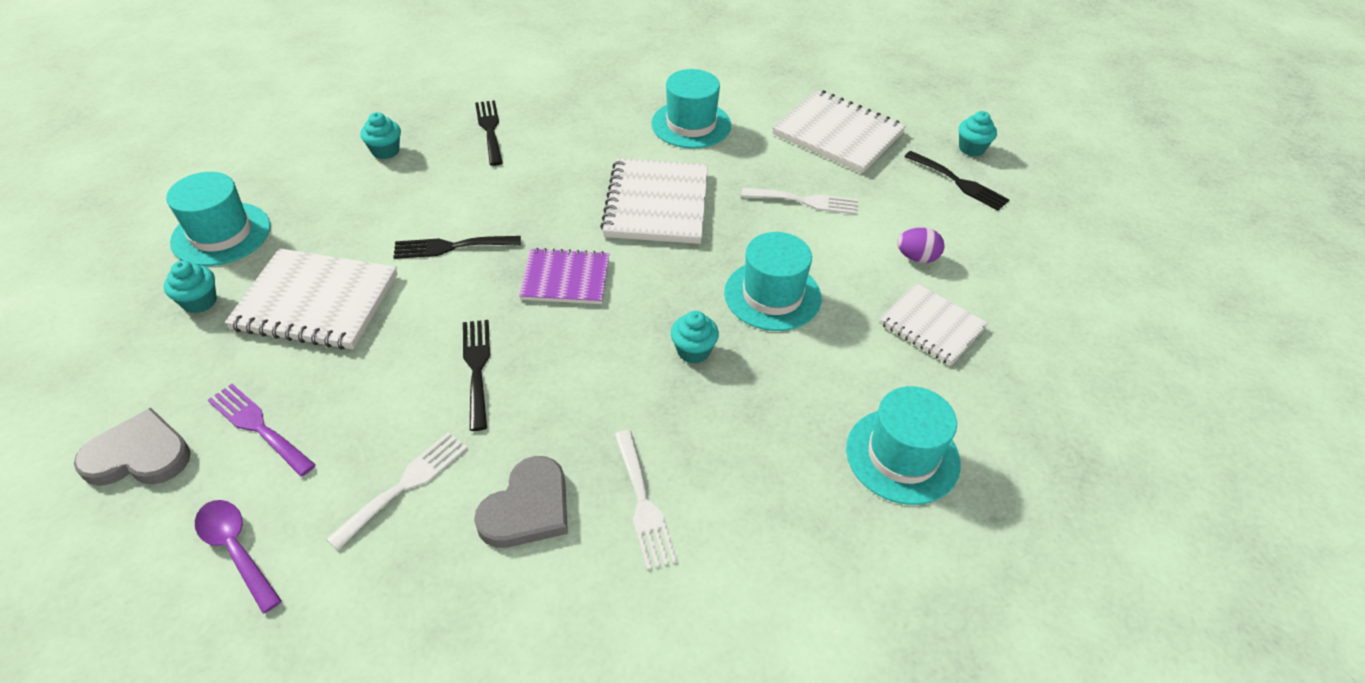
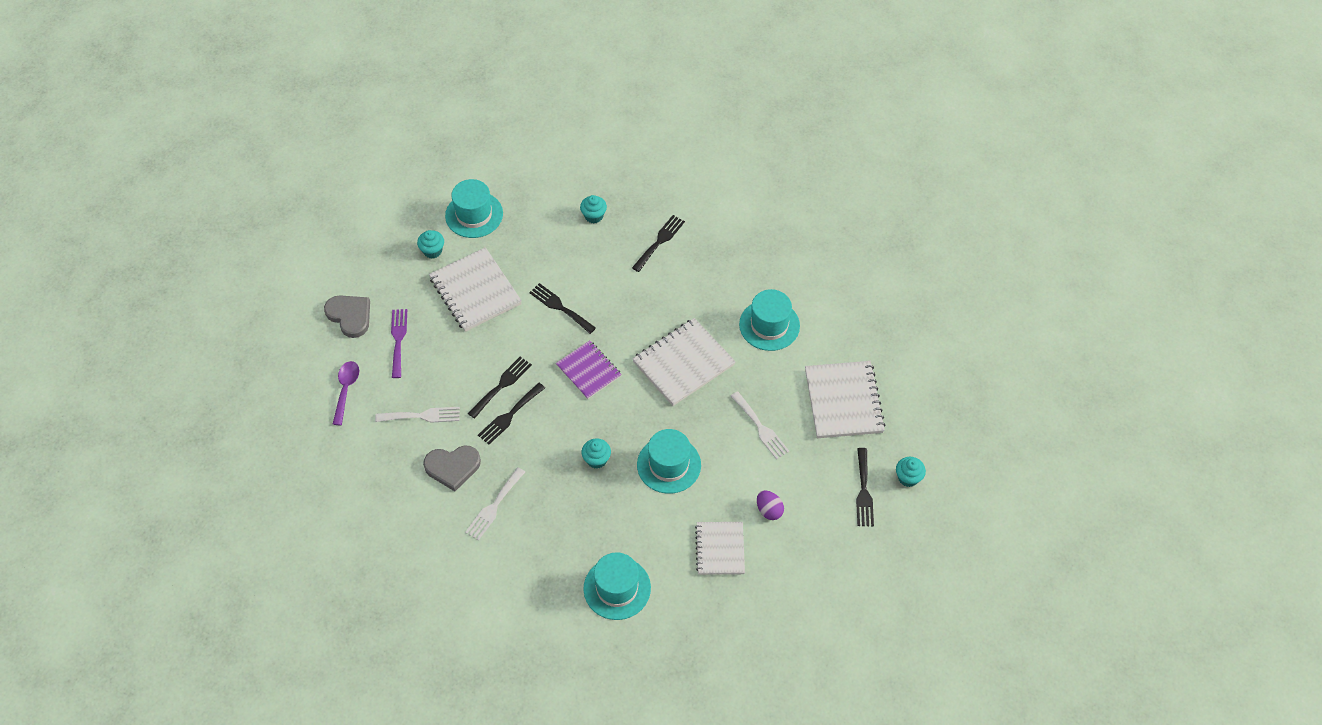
camera: 50 degrees right, 10 degrees up
(529, 390) = (509, 415): none -> black fork

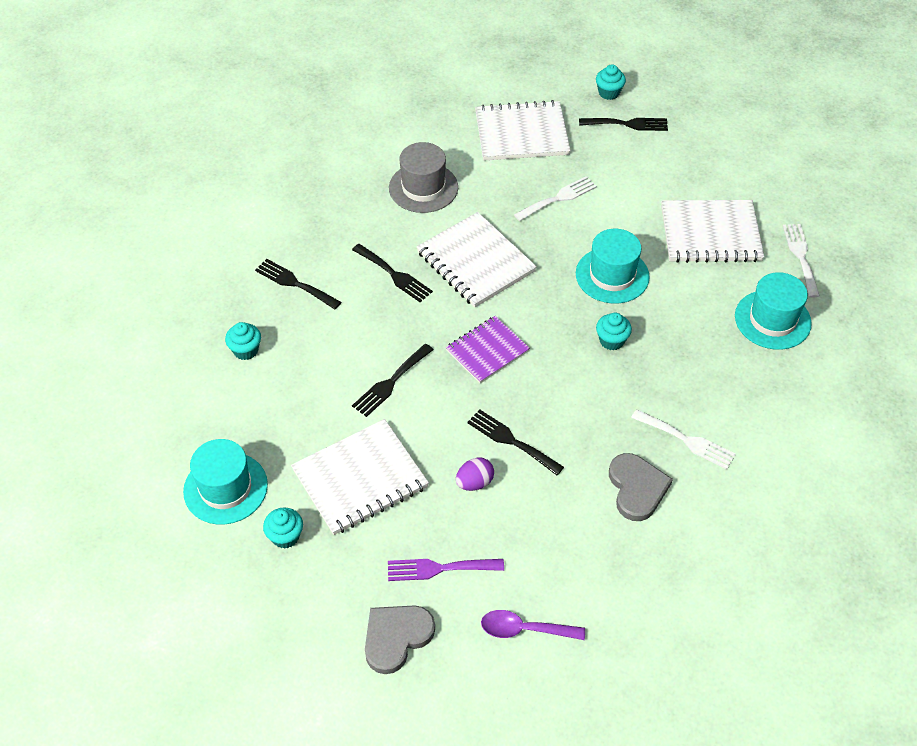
camera: 90 degrees left, 5 degrees down
(422, 416) = (562, 529): white fork -> white fork (801, 256)
(509, 415) = (556, 430): black fork -> black fork (394, 275)
(720, 549) = (710, 234): white notebook -> white notebook, size x1.54
(769, 325) = (423, 187): turquoise hat -> grey hat
(769, 510) = (659, 194): purple egg -> purple egg (474, 482)

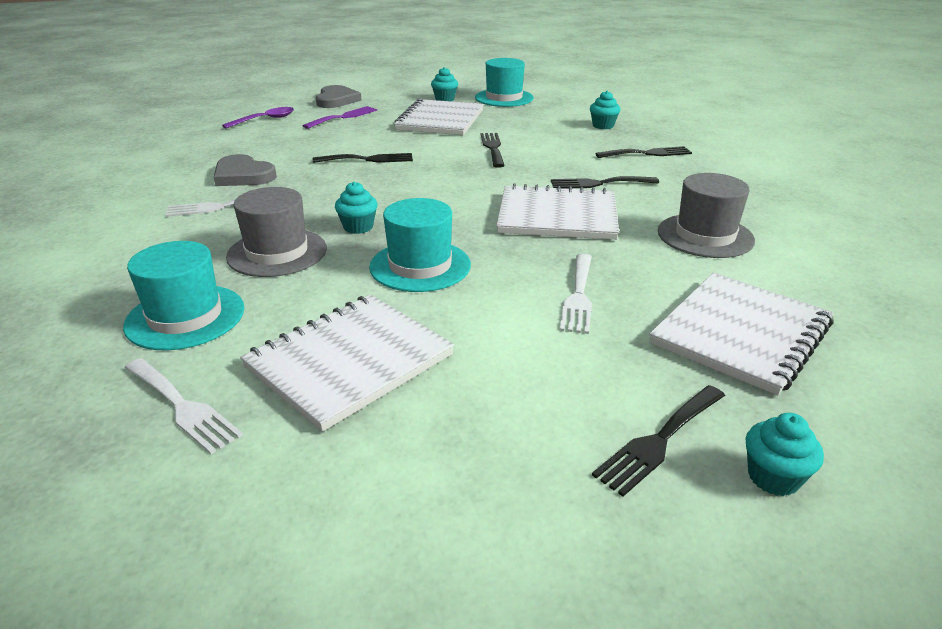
camera: 135 degrees right, 20 degrees down
(474, 482) = (367, 141): purple egg -> none
(487, 351) = (454, 182): purple notebook -> none
(685, 348) = (277, 252): none -> grey hat

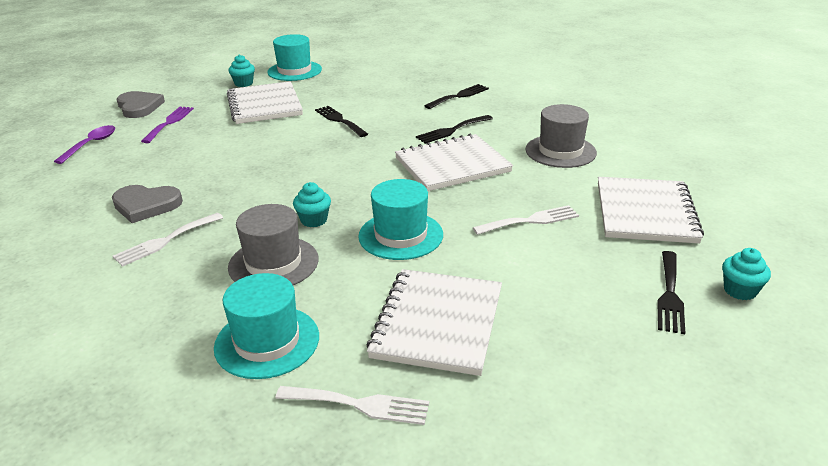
camera: 30 degrees left, 0 degrees up
(368, 159) = (246, 158): black fork -> none
(578, 296) = (531, 221): white fork -> white fork turned 90 degrees counterclockwise
(603, 126) = (402, 79): turquoise cupcake -> none

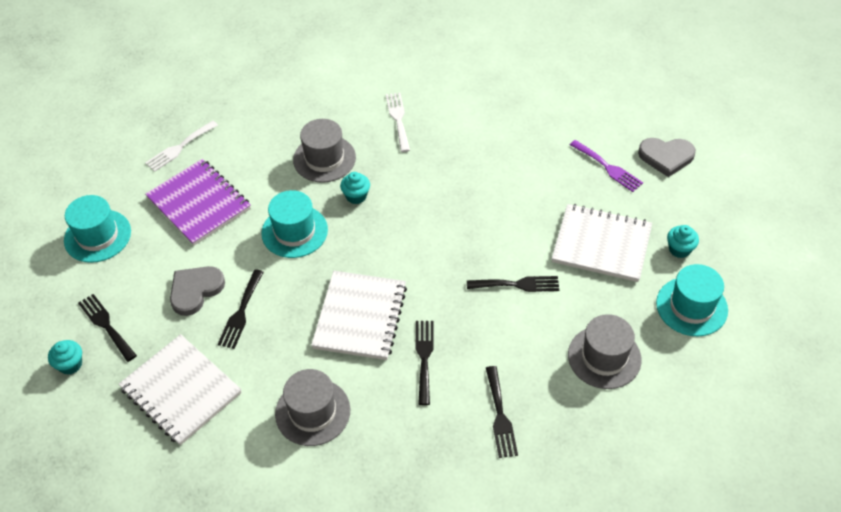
camera: 125 degrees right, 20 degrees up
(91, 144) = (595, 112): purple spoon -> none
(146, 205) = (456, 121): grey heart -> grey heart (195, 290)
(267, 341) = (256, 132): turquoise hat -> turquoise hat (97, 236)
(369, 82) = (604, 357): none -> grey hat
(438, 323) = (199, 204): white notebook -> purple notebook
(531, 221) = (241, 312): white fork -> black fork

